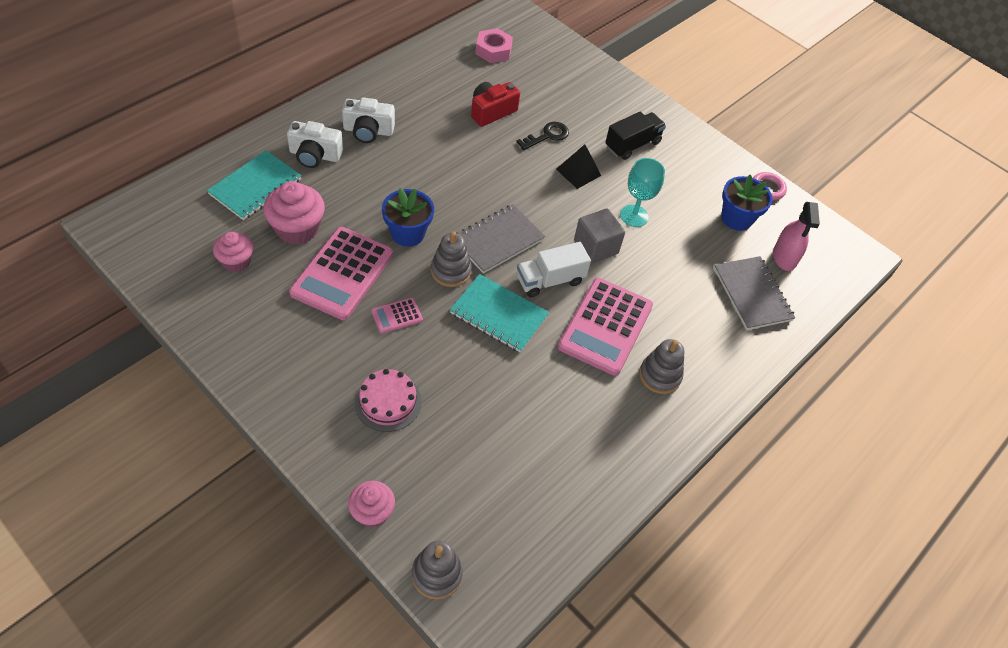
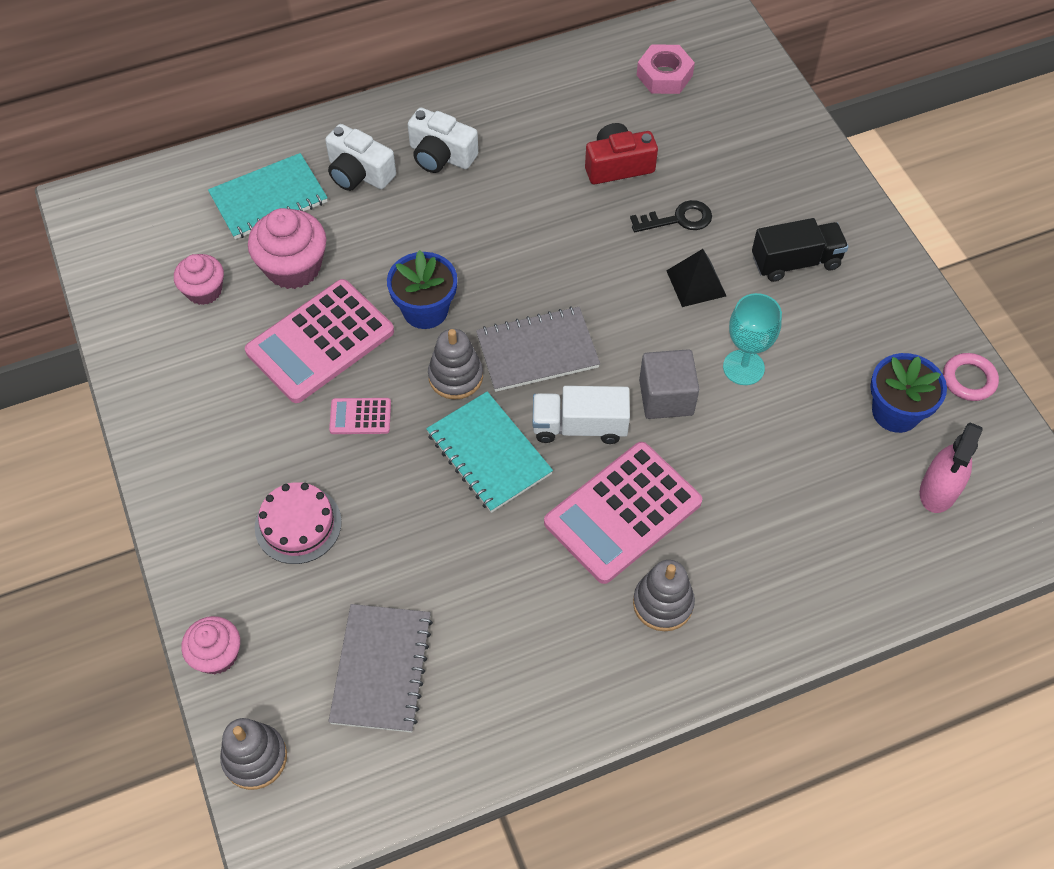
camera: 30 degrees right, 5 degrees up
(752, 294) = (858, 530): grey notebook -> grey notebook (381, 669)

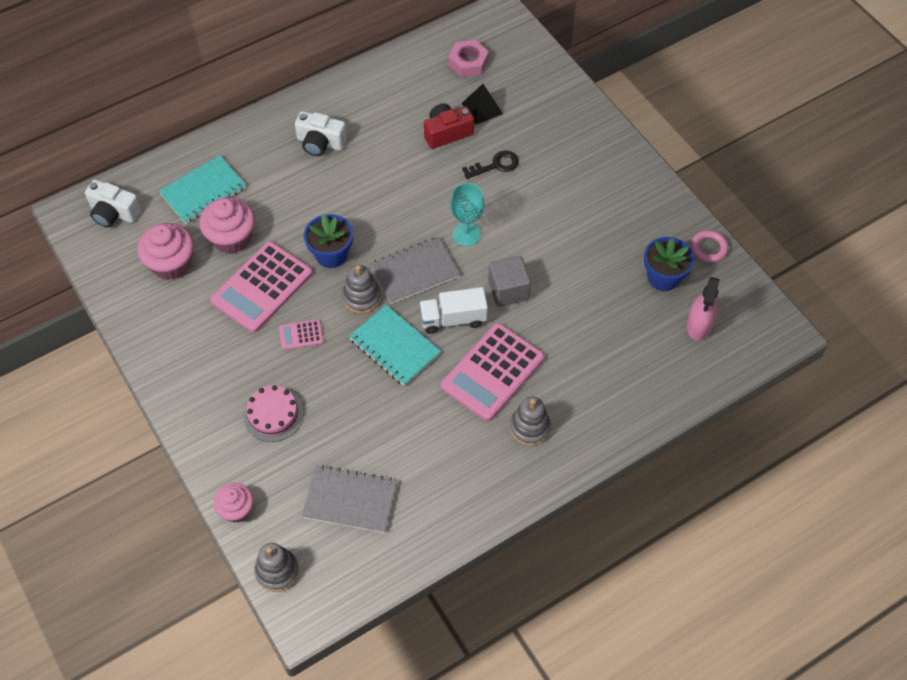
camera: 10 degrees left, 0 degrees up
(204, 291) = (171, 263): pink cupcake -> pink cupcake, size x1.57
(359, 173) = (264, 164): white camera -> white camera (114, 213)
(381, 669) = (350, 500): grey notebook -> grey notebook turned 75 degrees counterclockwise
(696, 283) = (515, 208): black pyramid -> black pyramid (482, 108)
(743, 367) = (557, 262): turquoise goblet -> turquoise goblet (466, 234)
(795, 262) = (581, 184): black truck -> none

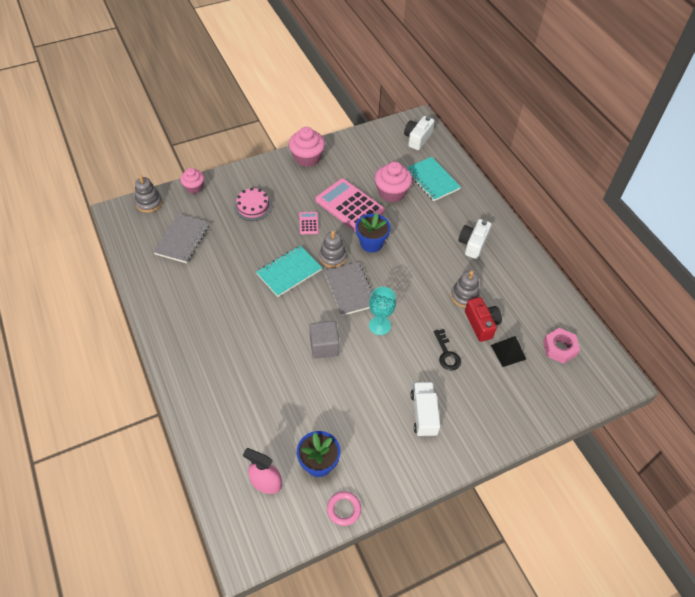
camera: 95 degrees right, 5 degrees down
(171, 263) = (374, 163): pink cupcake -> pink cupcake (307, 158)
(453, 319) = (305, 308): white truck -> white truck (423, 414)
(492, 372) = (255, 327): pink calculator -> none
(529, 427) = (205, 343): grey stacking toy -> grey stacking toy (464, 296)

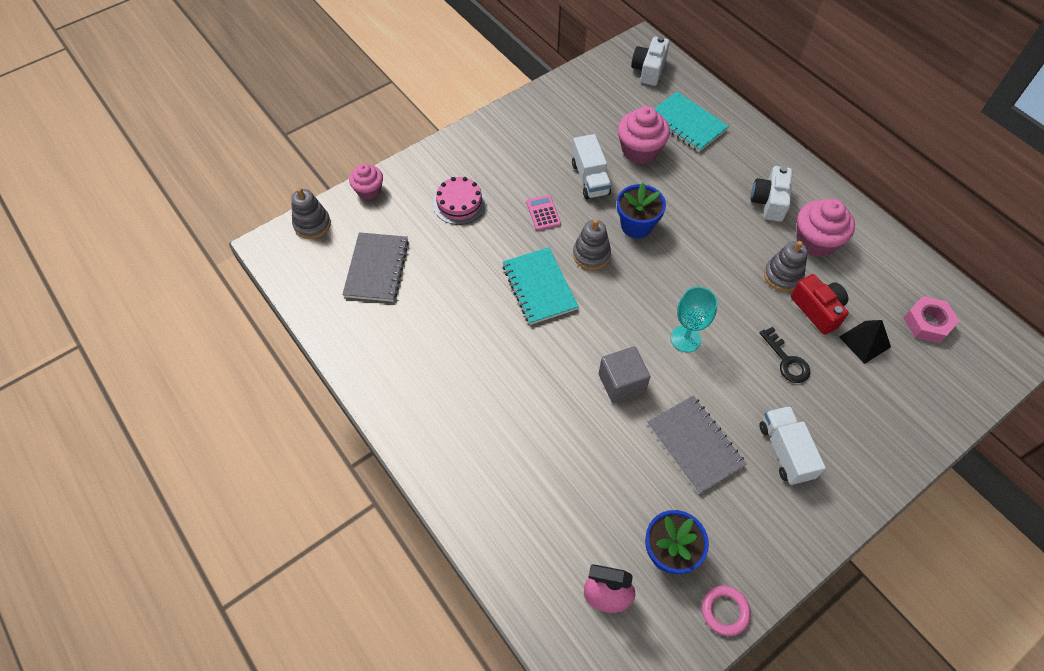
camera: 10 degrees left, 5 degrees up
(289, 272) = (539, 287): turquoise notebook -> turquoise notebook turned 60 degrees counterclockwise
(307, 158) = (511, 122): pink cupcake -> pink cupcake (816, 241)
(349, 206) = (590, 178): pink calculator -> white truck
(350, 289) = (629, 296): grey notebook -> grey notebook (695, 445)

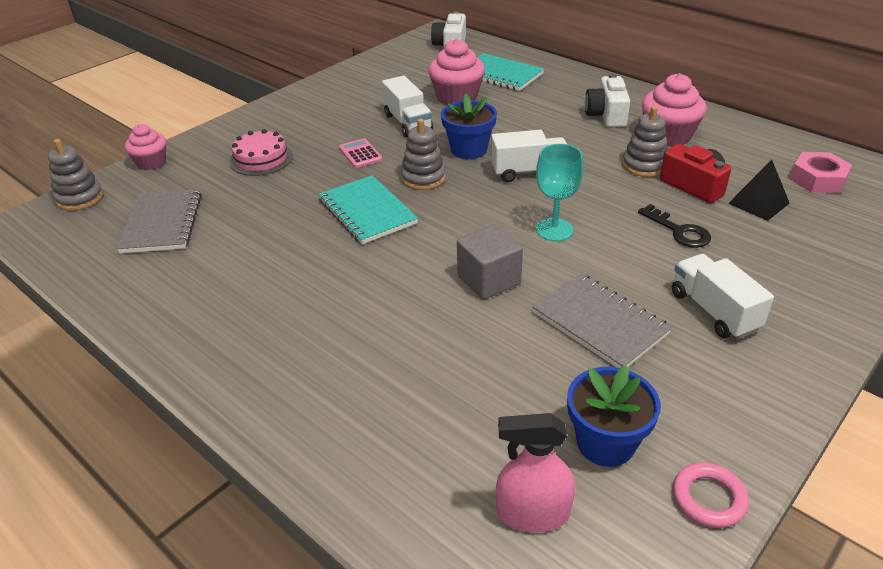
camera: 10 degrees left, 20 degrees down
(681, 264) = (529, 172): none -> white truck

